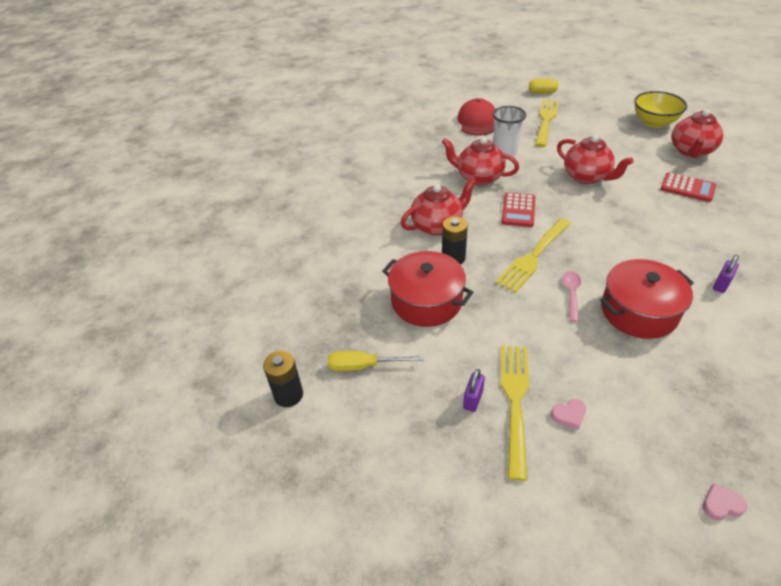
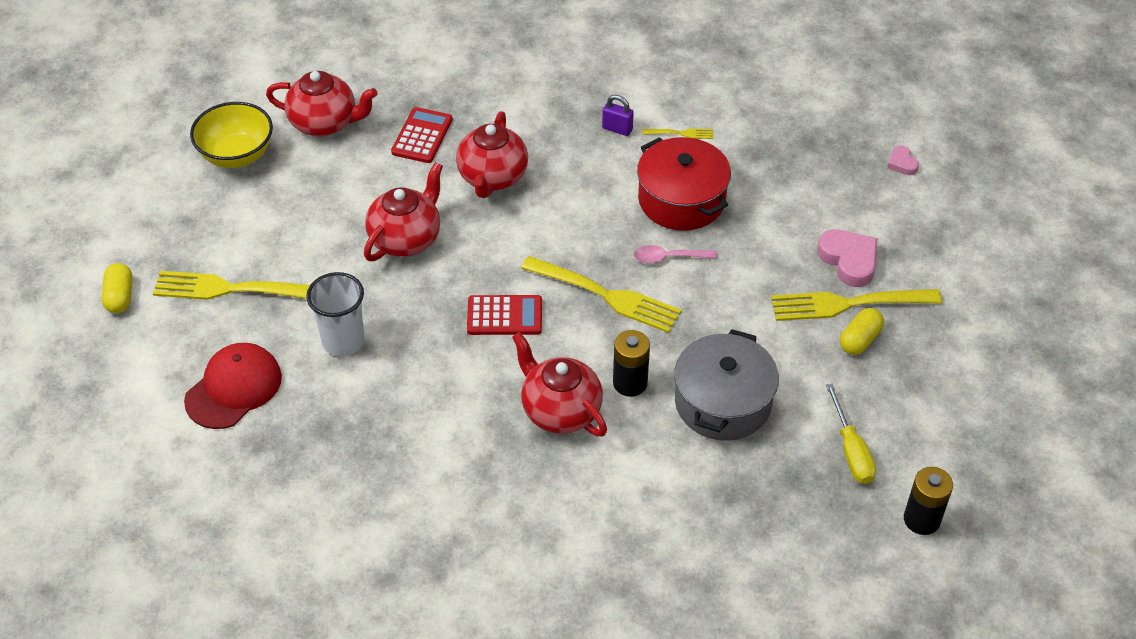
camera: 105 degrees left, 5 degrees up
(426, 301) = (723, 402): red pot -> grey pot
(473, 399) = (859, 340): purple padlock -> yellow capsule
(477, 121) = (234, 388): red cap -> red cap turned 135 degrees clockwise
(478, 177) = (422, 371): red teapot -> red teapot (492, 178)
(569, 415) = (849, 260): pink heart -> pink heart, size x1.85
(725, 324) = (681, 133): none -> yellow fork

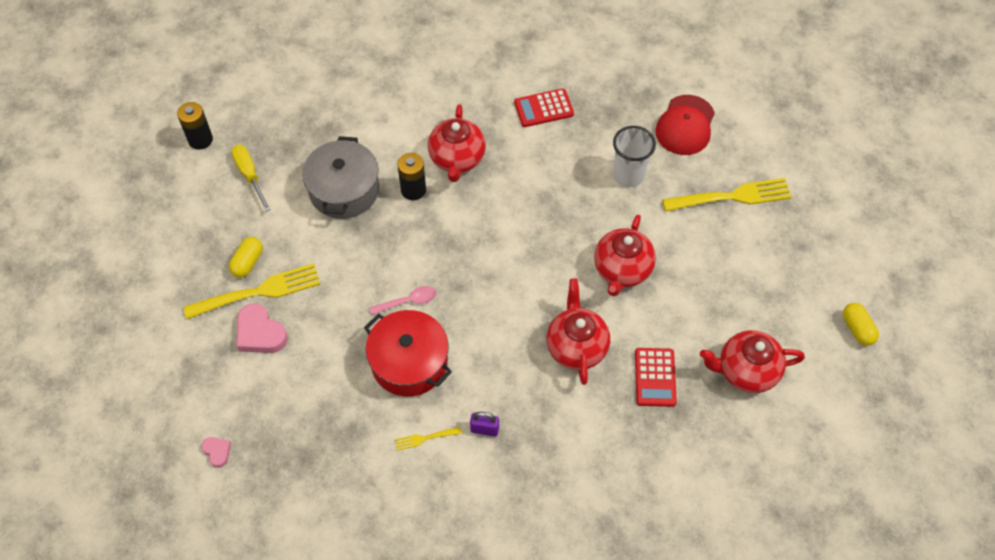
camera: 165 degrees right, 10 degrees up
(120, 296) = (806, 172): yellow capsule -> yellow capsule (857, 329)
(237, 155) = (800, 318): yellow bowl -> none
(504, 316) = (520, 221): red calculator -> red calculator (543, 108)
(560, 410) = (457, 159): red teapot -> red teapot turned 60 degrees clockwise
(606, 295) = (448, 256): yellow fork -> none

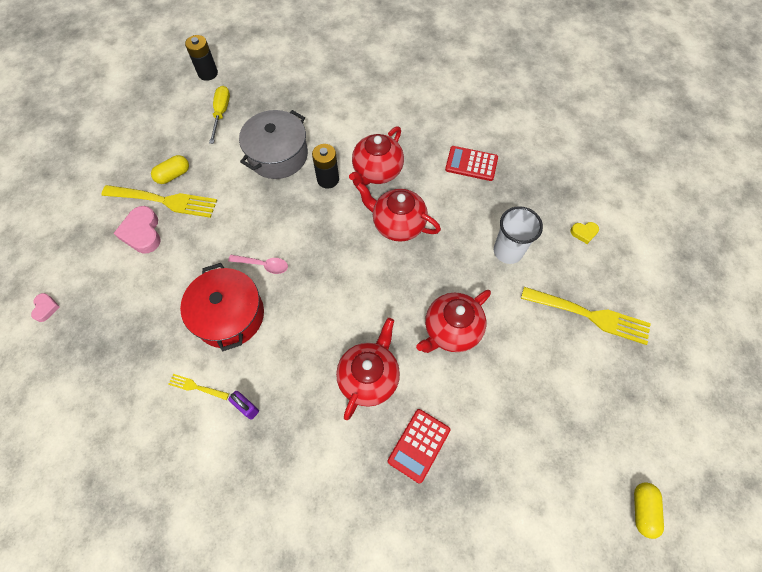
camera: 30 degrees right, 5 degrees up
(685, 125) = (584, 233): red cap -> yellow heart
(746, 371) = (506, 488): red teapot -> red teapot (397, 224)

